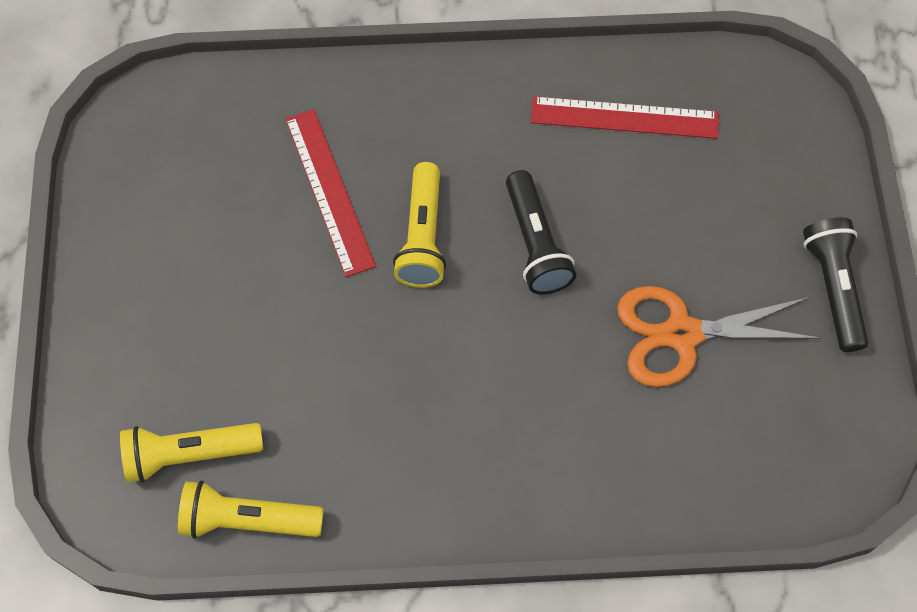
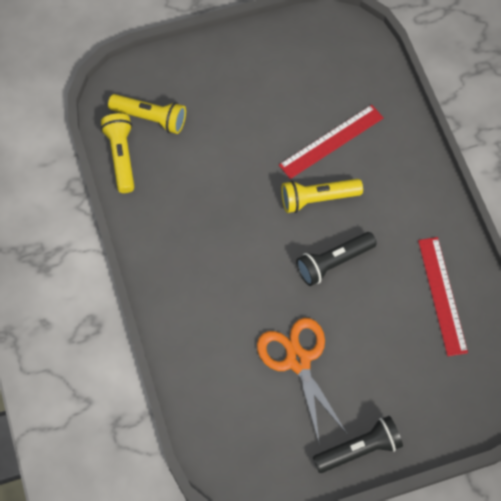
camera: 75 degrees right, 0 degrees up
(189, 454) = (150, 118): yellow flashlight -> yellow flashlight turned 135 degrees clockwise

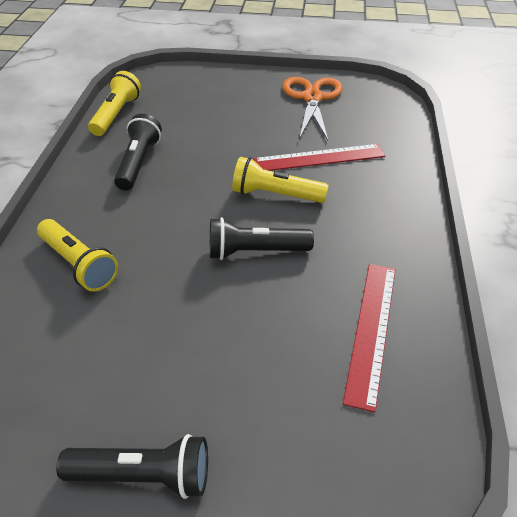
camera: 25 degrees right, 20 degrees down
(150, 118) = (163, 99): yellow flashlight -> yellow flashlight (79, 264)
(185, 209) = (139, 162): none -> black flashlight
(298, 361) = (145, 331): orange scissors -> orange scissors (312, 98)

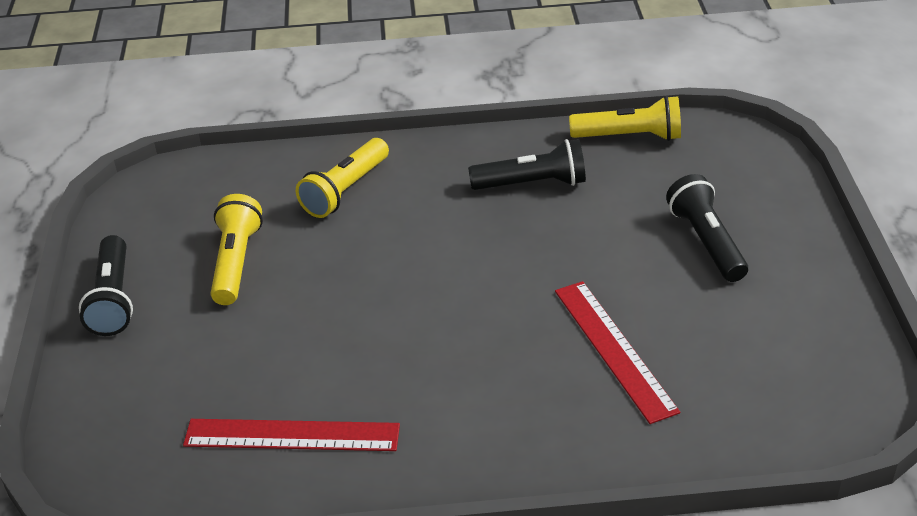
camera: 80 degrees right, 5 degrees down
(255, 251) = (398, 317): black flashlight -> black flashlight (706, 241)
(275, 194) = (511, 317): yellow flashlight -> yellow flashlight (236, 262)
(312, 98) = (783, 319): orange scissors -> none

